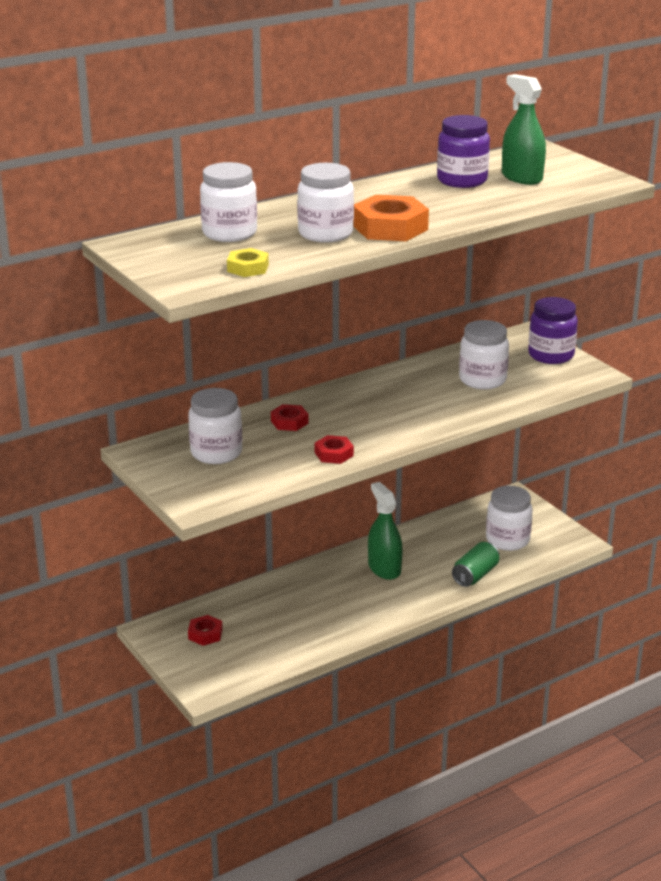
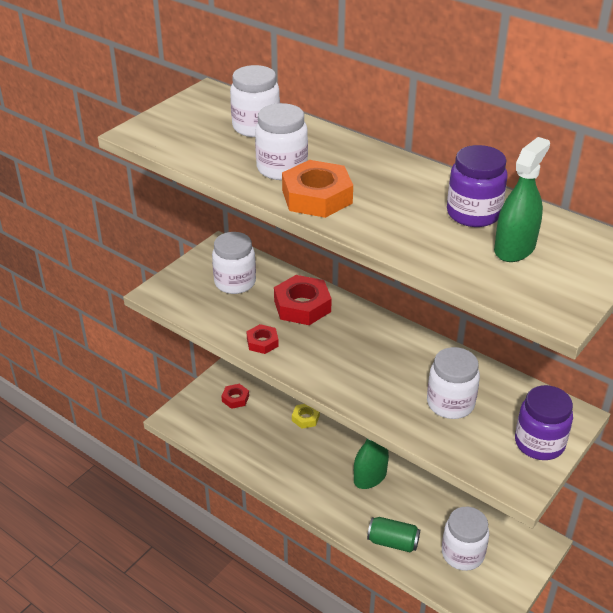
camera: 70 degrees right, 10 degrees up
(248, 268) = (187, 150): yellow nut -> yellow nut (305, 418)
(289, 422) = (302, 306): red nut -> red nut, size x1.83

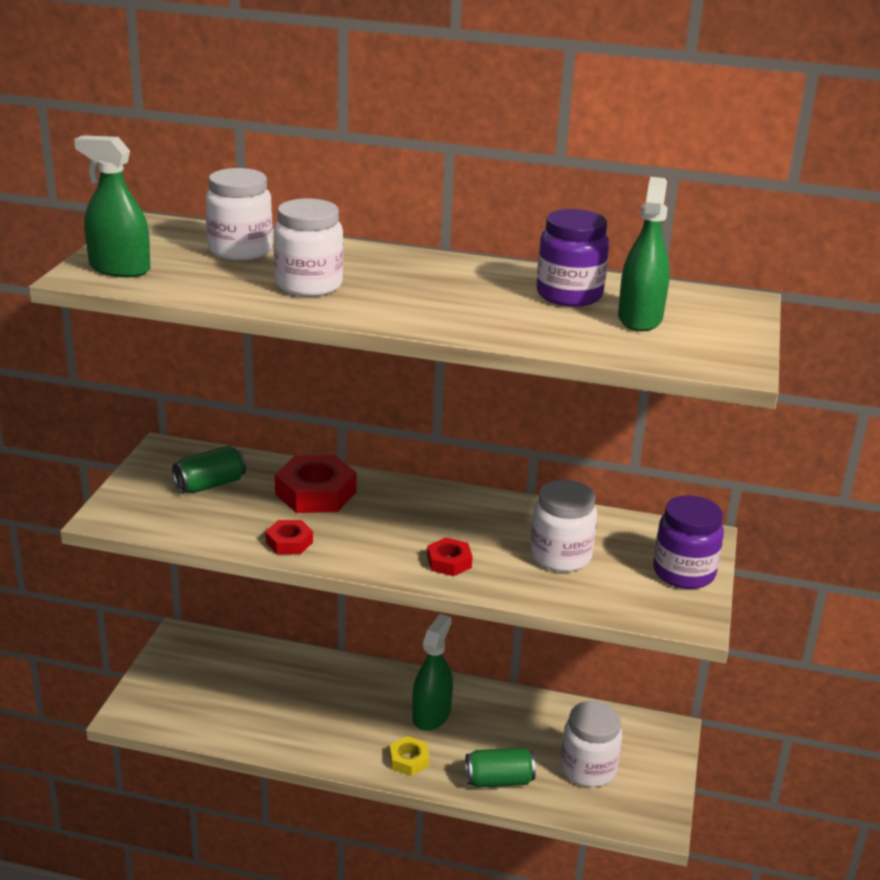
camera: 25 degrees left, 10 degrees down
(164, 131) = (119, 269): none -> green spray bottle
(235, 282) = (210, 485): white jar -> green can
(235, 398) = (205, 668): red nut -> red nut (449, 562)
(305, 418) = (313, 668): yellow nut -> yellow nut (409, 760)
(317, 197) = (376, 305): orange nut -> none

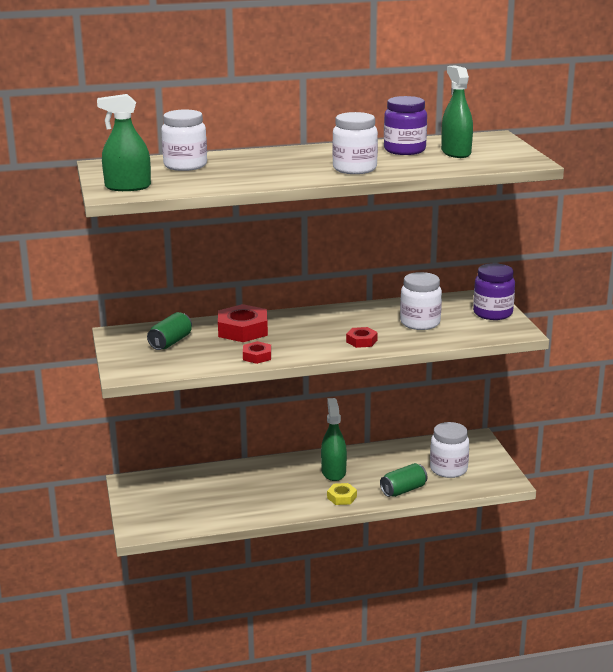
camera: 25 degrees left, 5 degrees down
(309, 285) = (255, 173): white jar -> white jar (354, 169)

